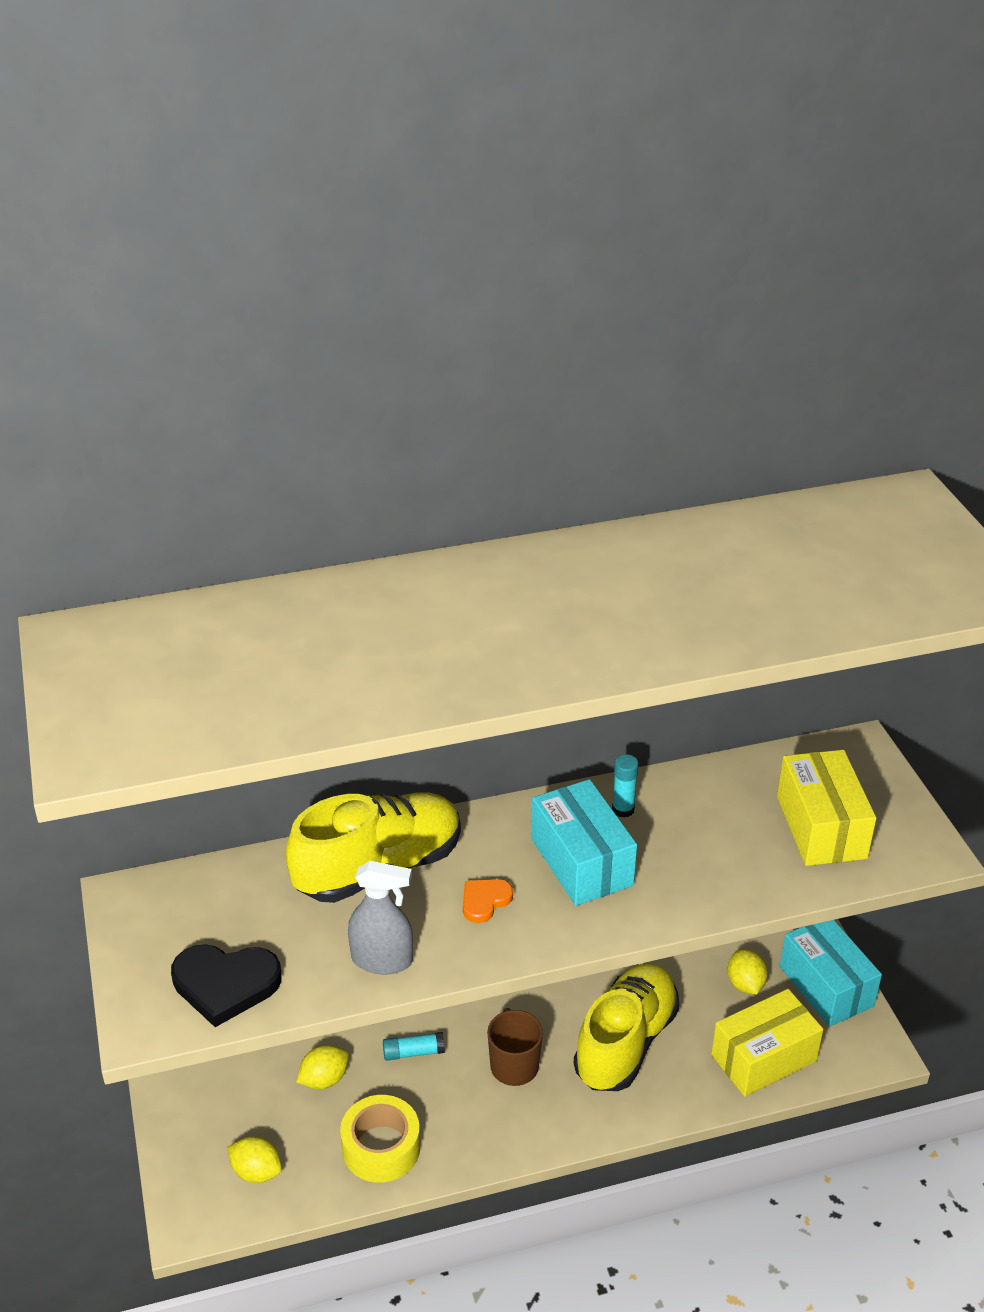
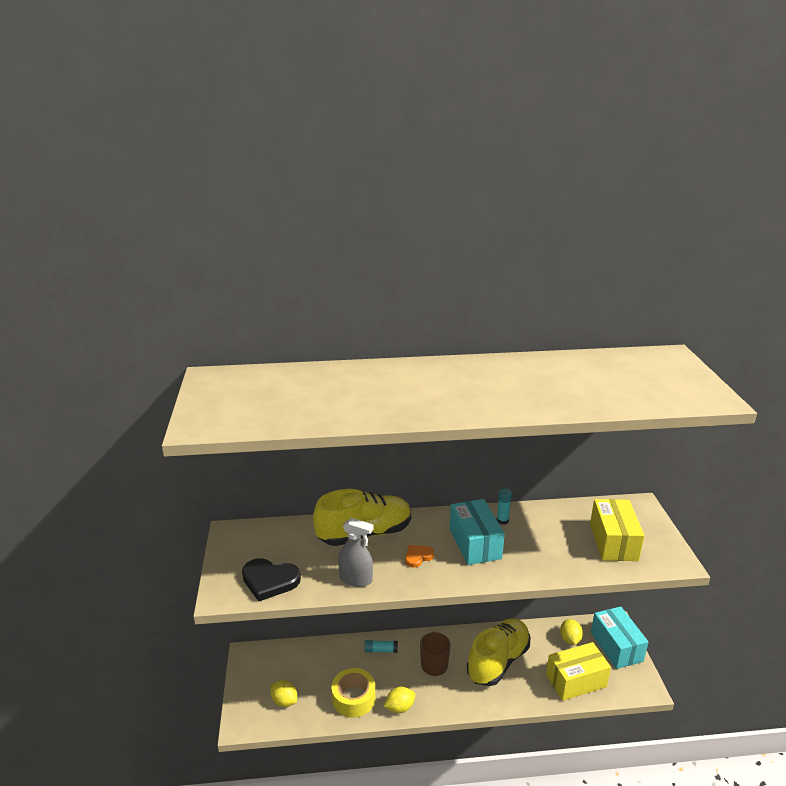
camera: 10 degrees right, 10 degrees down
(324, 1079) = (330, 657): yellow lemon -> yellow lemon (399, 707)

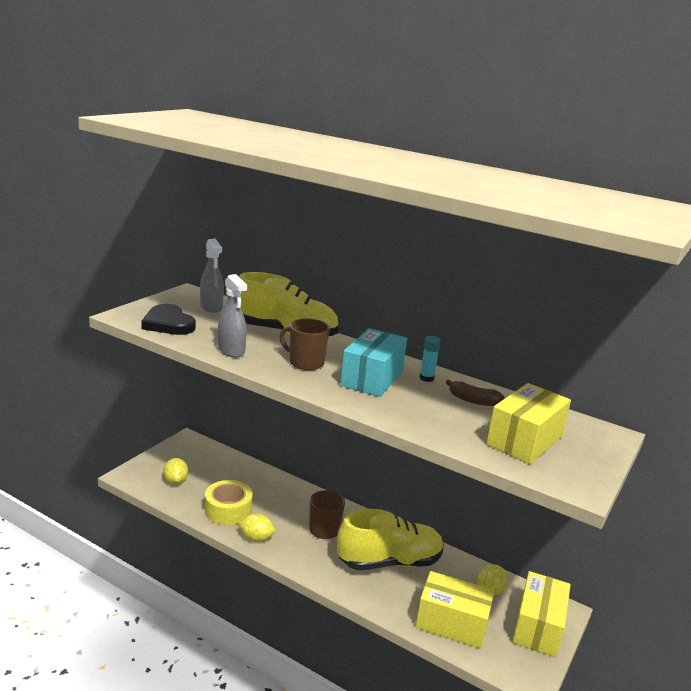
camera: 35 degrees right, 5 degrees down
(273, 539) = (211, 307): none -> grey spray bottle
(381, 650) = (292, 494): turquoise glue stick -> none
(418, 557) = (305, 363): orange heart -> brown mug
(550, 524) = (473, 400): none -> brown banana
(616, 646) = (538, 627): turquoise box -> yellow box

